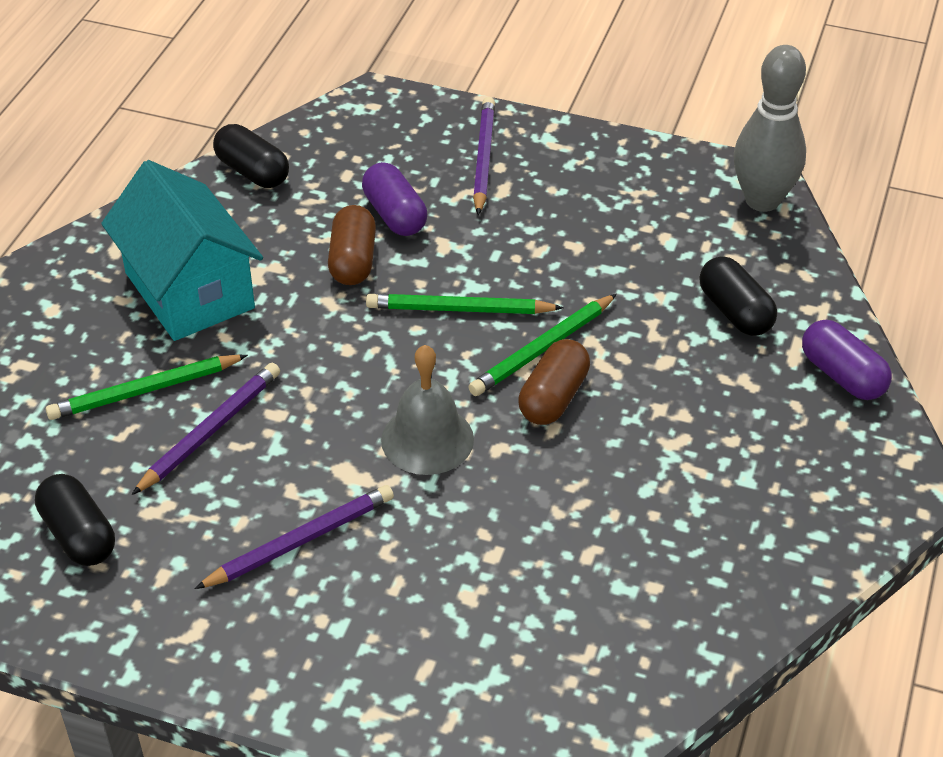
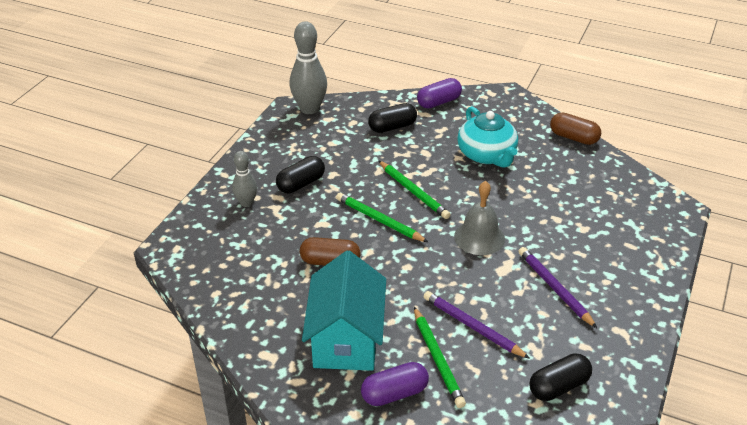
camera: 85 degrees left, 5 degrees down
(190, 290) = (346, 339): turquoise house -> turquoise house turned 60 degrees counterclockwise
(252, 172) = (230, 308): black capsule -> black capsule (301, 184)
(395, 215) = (291, 242): purple capsule -> purple capsule (394, 393)
(459, 309) = (379, 220): green pencil -> green pencil turned 120 degrees clockwise
(483, 158) = (246, 203): purple pencil -> grey bowling pin
(553, 397) = (450, 191): brown capsule -> brown capsule (573, 138)
(676, 451) = (487, 155): none -> turquoise teapot

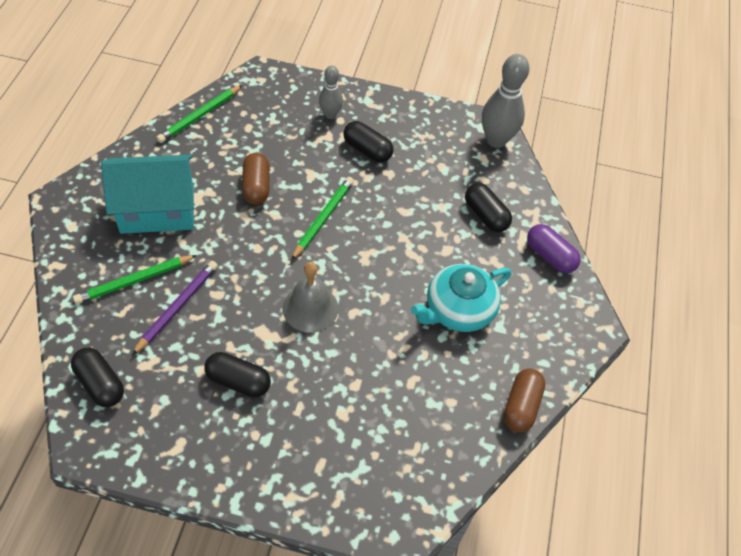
camera: 75 degrees right, 15 degrees up
(394, 393) = (93, 251): purple capsule -> none
(413, 192) = (374, 244): green pencil -> green pencil (200, 116)
(554, 288) = (238, 381): purple pencil -> black capsule

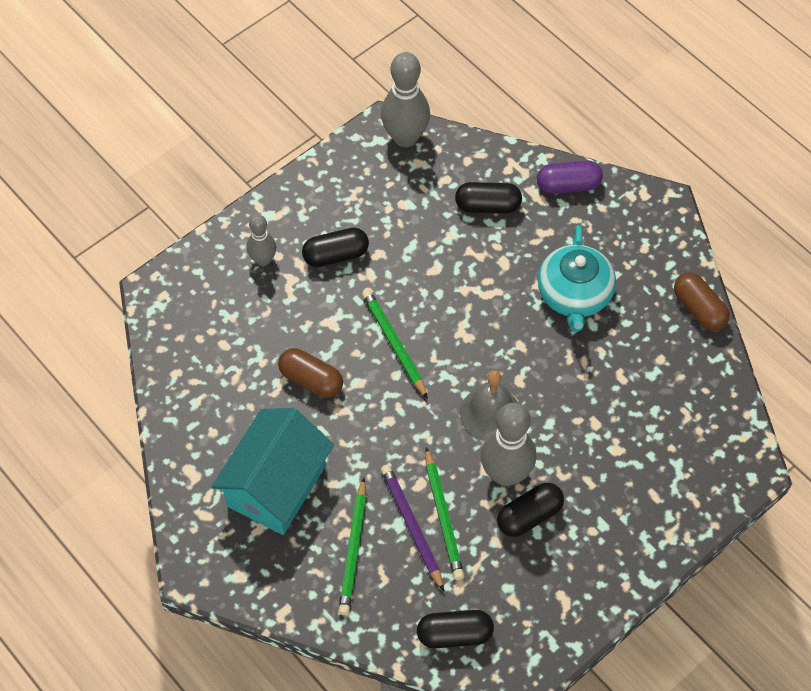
camera: 50 degrees left, 5 degrees up
(200, 116) = (173, 382): green pencil -> green pencil (443, 517)
(265, 345) = (506, 474): none -> grey bowling pin

